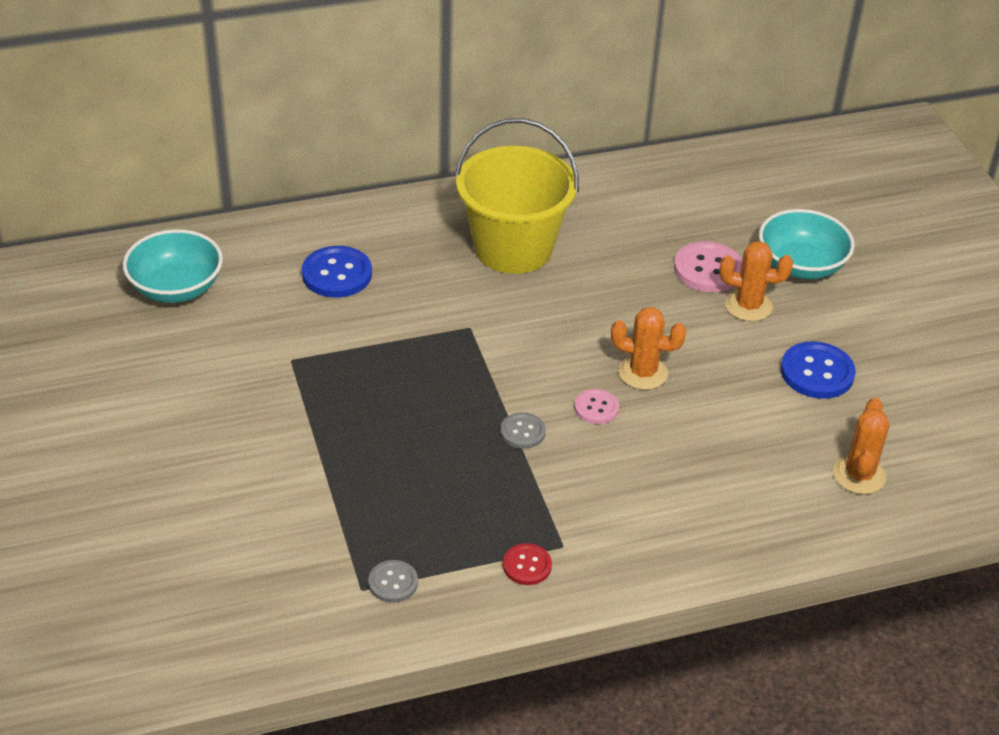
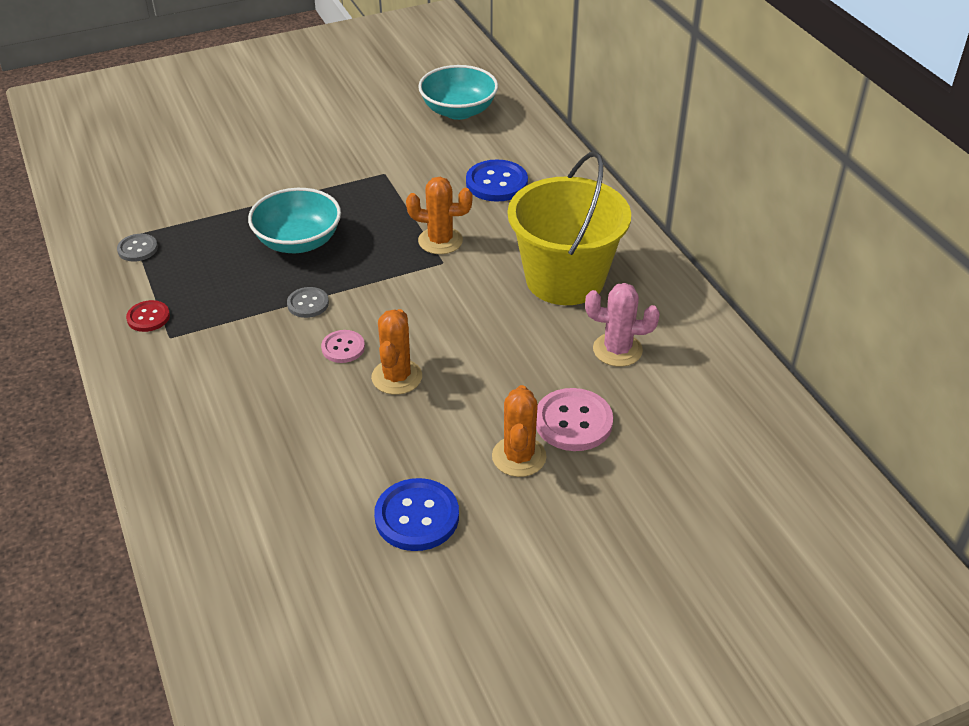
camera: 85 degrees right, 0 degrees up
(618, 231) = (617, 350): none -> pink cactus
(801, 265) = (604, 504): turquoise bowl -> turquoise bowl (298, 241)
(859, 475) = (256, 551): orange cactus -> orange cactus (440, 241)

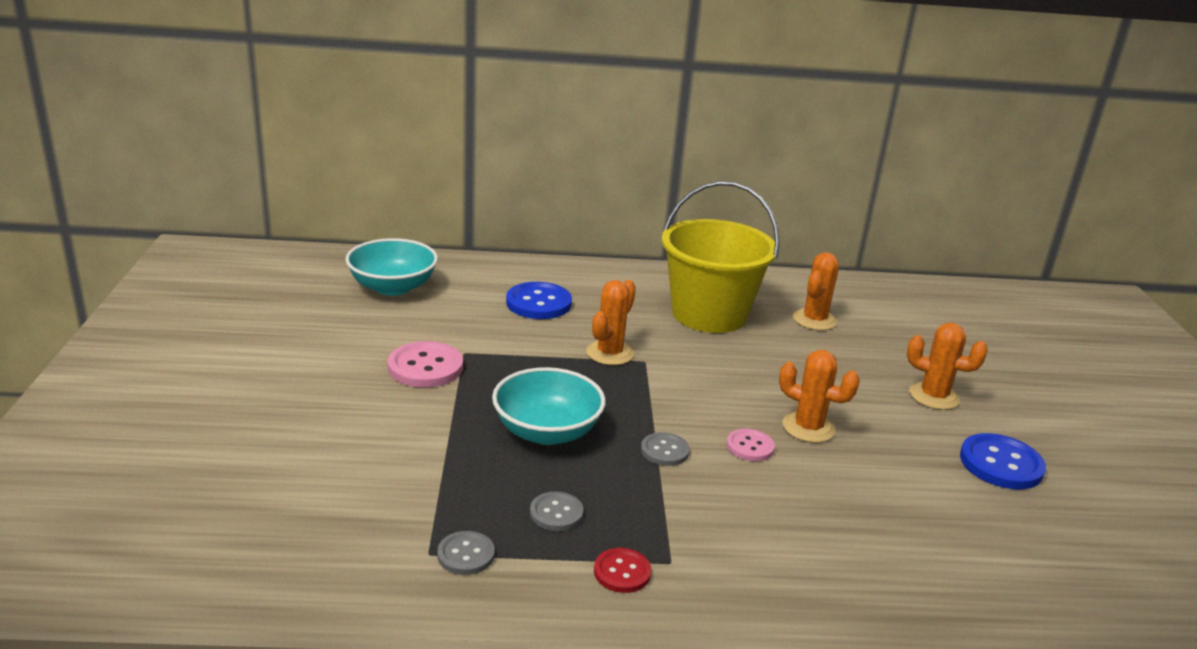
camera: 70 degrees left, 15 degrees down
(199, 273) = (556, 513): none -> grey button
(573, 422) = (897, 362): pink button -> pink button (425, 367)
(617, 350) = (814, 320): pink cactus -> orange cactus

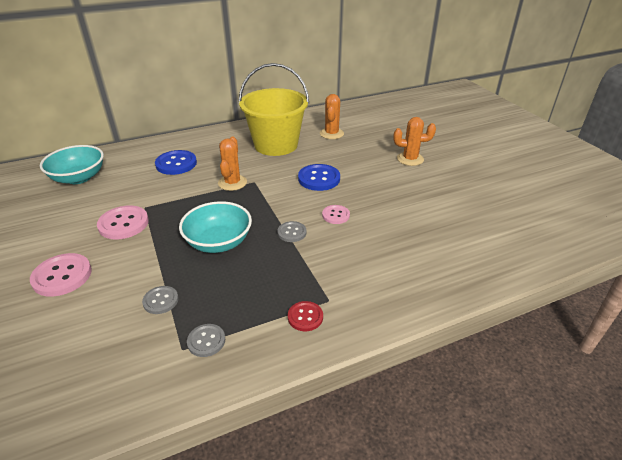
camera: 20 degrees left, 10 degrees up
(317, 411) = (62, 276): none -> pink button
(556, 513) = (249, 293): grey button -> grey button (160, 301)
(808, 428) = (359, 195): orange cactus -> none
(1001, 464) = (459, 186): blue button -> blue button (319, 179)

